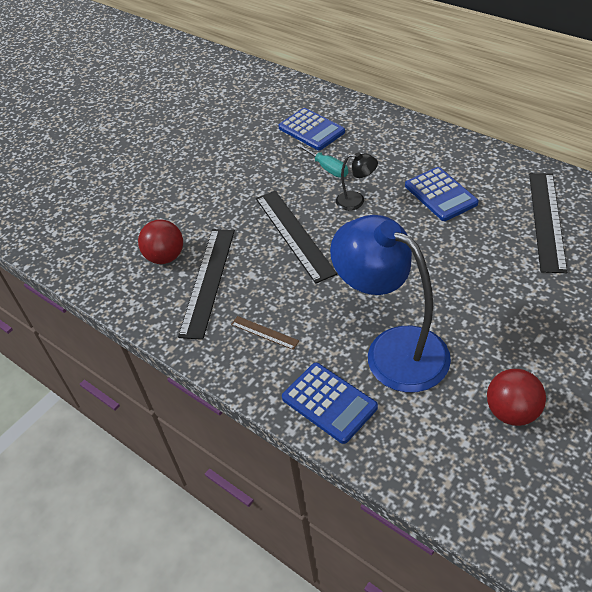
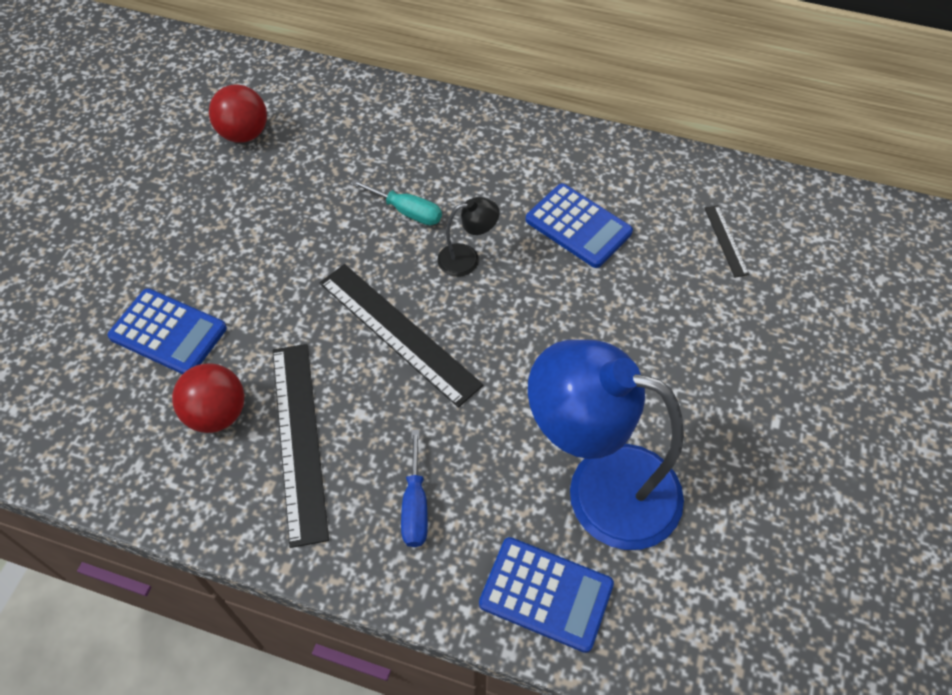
camera: 25 degrees left, 10 degrees up
(264, 332) = (415, 506): brown ruler -> blue screwdriver
(311, 130) = (359, 150): blue calculator -> blue calculator (168, 333)
(512, 412) = (780, 541): red ball -> red ball (244, 134)
(546, 220) = (726, 240): black ruler -> black ruler, size x0.47

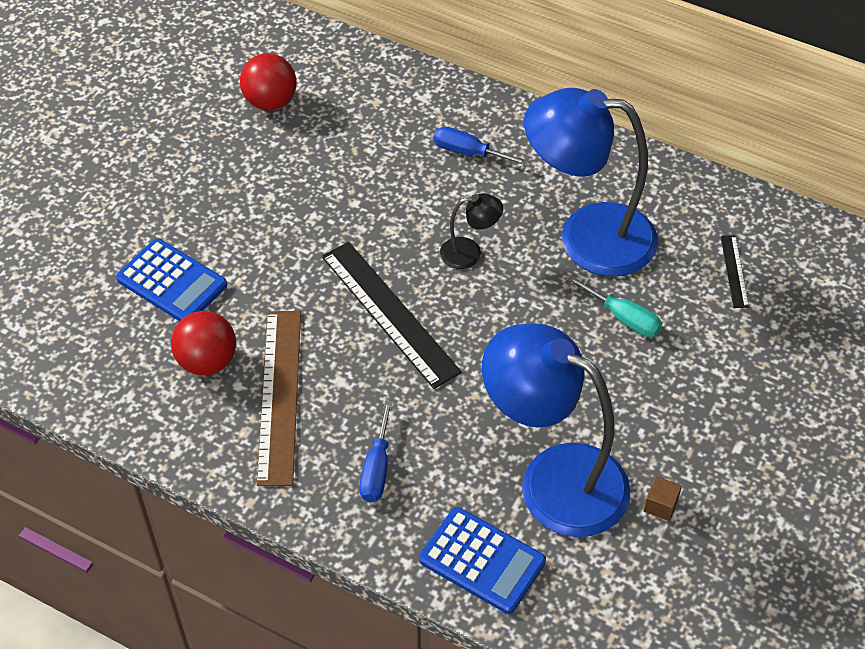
camera: 10 degrees right, 5 degrees down
(299, 440) = (279, 395): black ruler -> brown ruler
(407, 211) = (419, 200): turquoise screwdriver -> turquoise screwdriver (623, 318)
(446, 158) = (468, 152): none -> blue screwdriver
(578, 226) = (587, 237): blue calculator -> blue lamp
(715, 498) = (660, 505): none -> brown cube

